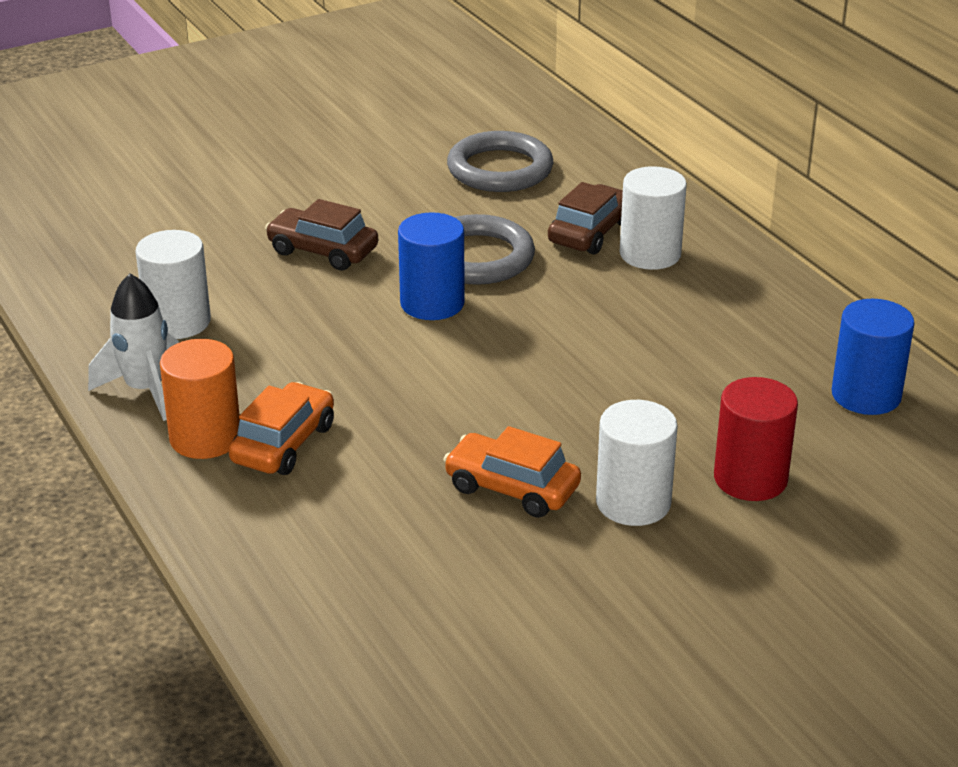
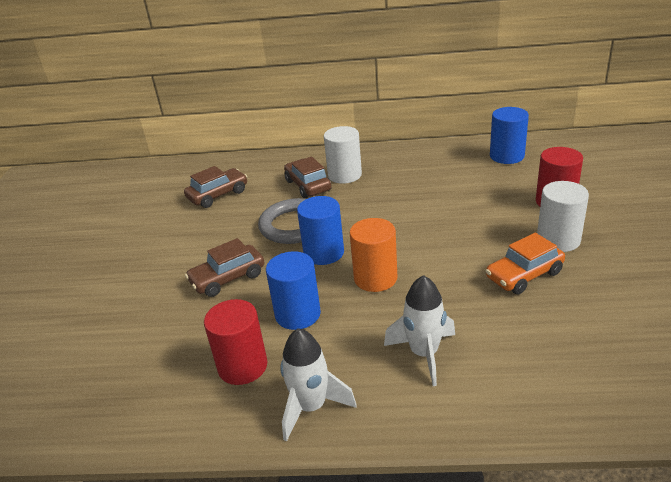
camera: 55 degrees left, 0 degrees up
(178, 322) = (242, 366): white cylinder -> red cylinder
(205, 438) = (392, 390): orange cylinder -> orange cylinder (375, 278)
(283, 443) = (424, 354): orange car -> white rocket
(291, 327) = (297, 314): none -> blue cylinder
(500, 169) = (218, 195): grey ring -> brown car

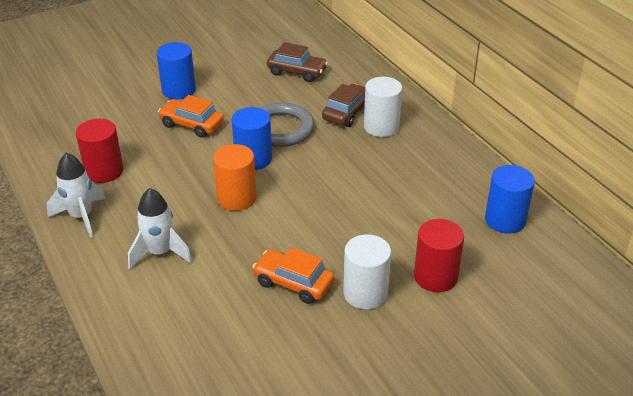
camera: 55 degrees right, 5 degrees up
(228, 278) = (192, 125): brown car -> orange car
(297, 314) = (170, 175): blue cylinder -> blue cylinder (178, 90)

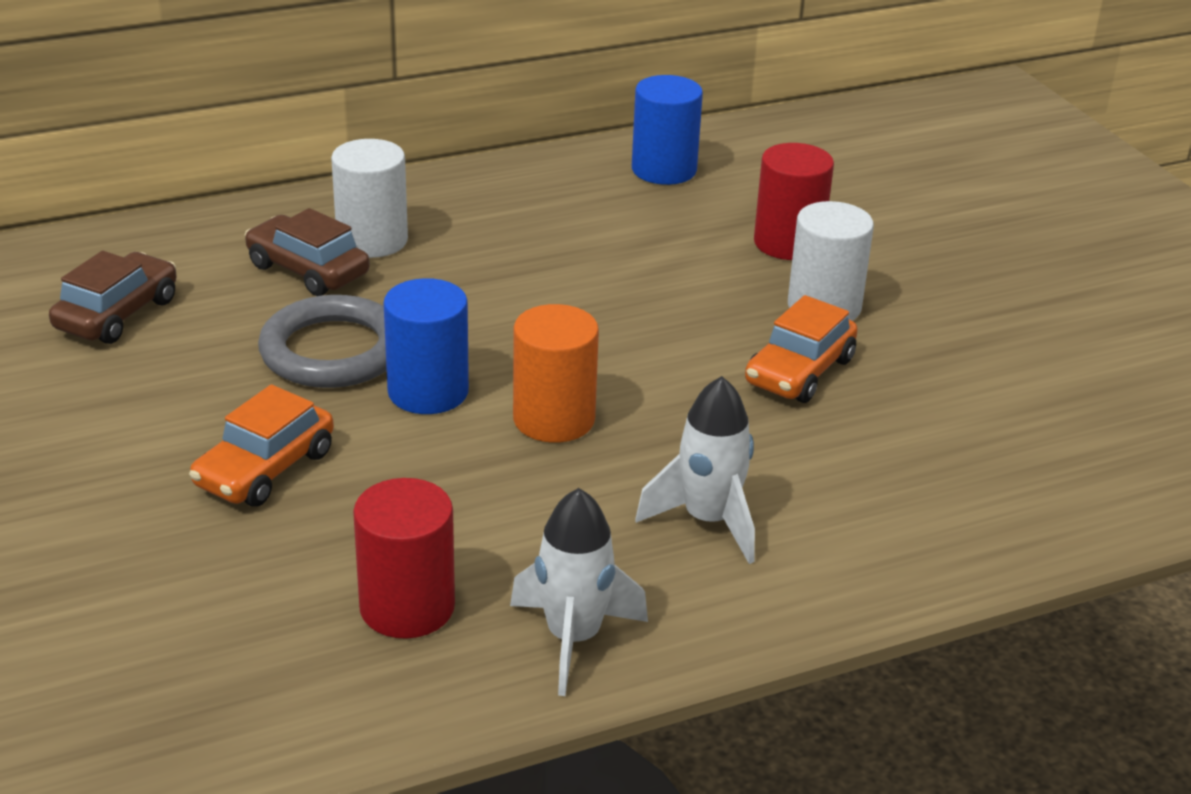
camera: 85 degrees left, 5 degrees down
(178, 90) = (101, 485): blue cylinder -> none

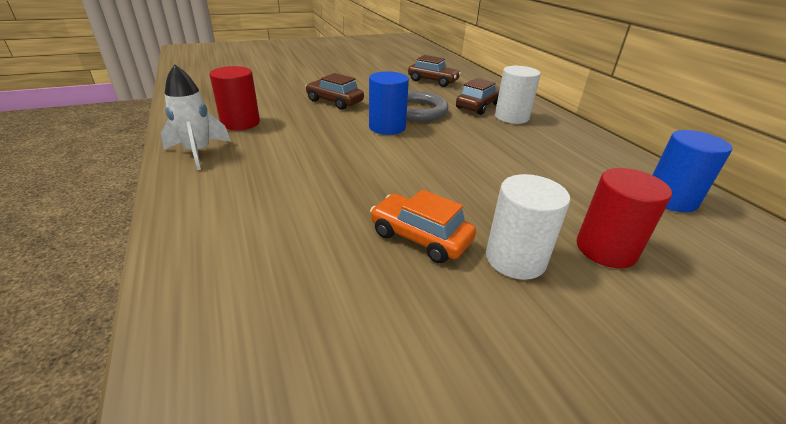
camera: 90 degrees right, 0 degrees up
(265, 469) = (335, 101): orange car -> brown car
(554, 419) = (365, 153): orange cylinder -> none
(708, 521) = (266, 190): white rocket -> none

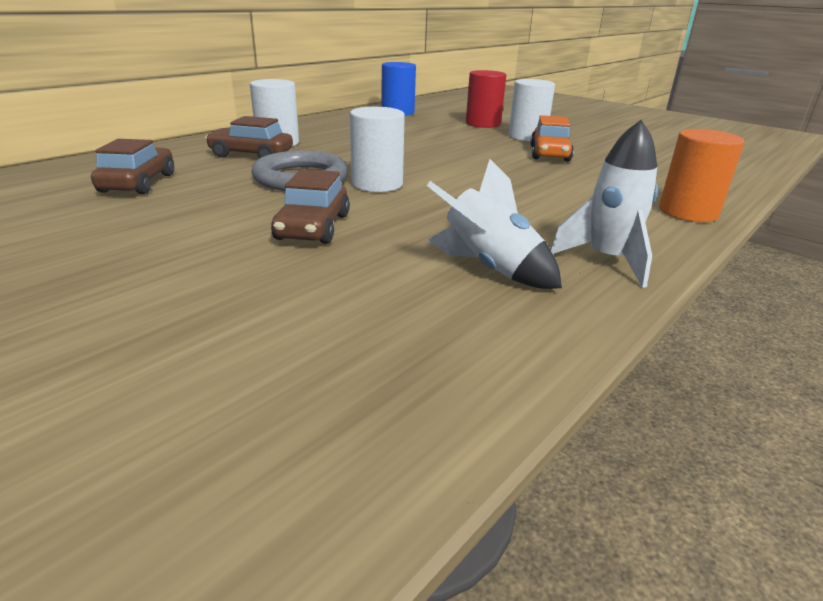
camera: 115 degrees left, 5 degrees down
(191, 229) = (688, 212): none -> orange cylinder
(240, 123) = (489, 268): red cylinder -> white rocket
(387, 127) = (377, 184): blue cylinder -> white cylinder

